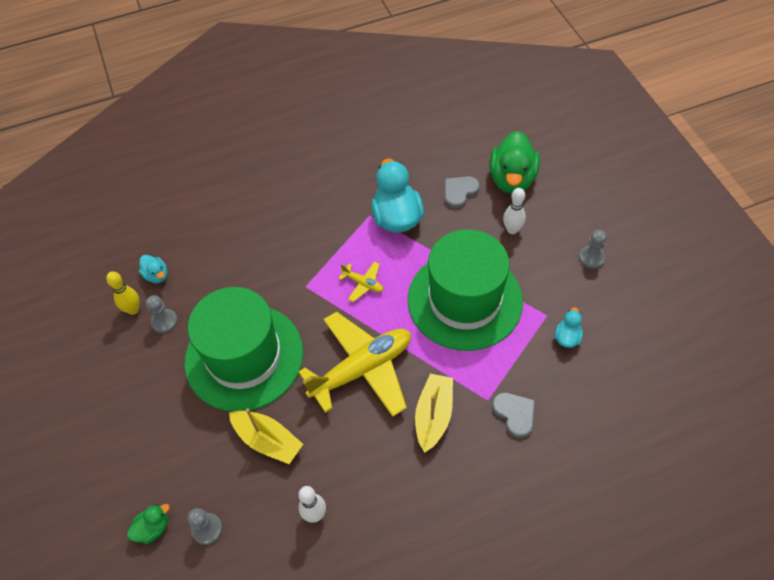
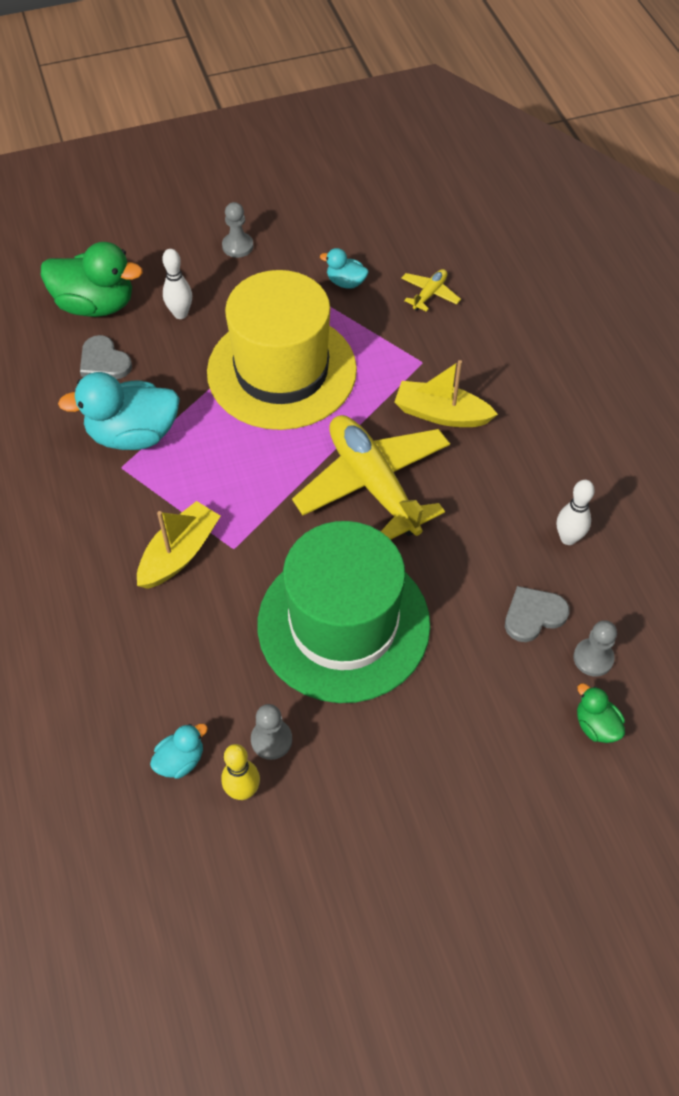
camera: 90 degrees left, 0 degrees up
(267, 440) = (472, 591): yellow boat -> yellow boat (179, 554)
(363, 284) = (240, 478): yellow plane -> yellow plane (429, 294)
(464, 300) = (282, 371): green hat -> yellow hat
(515, 414) = (441, 339): grey heart -> grey heart (533, 615)

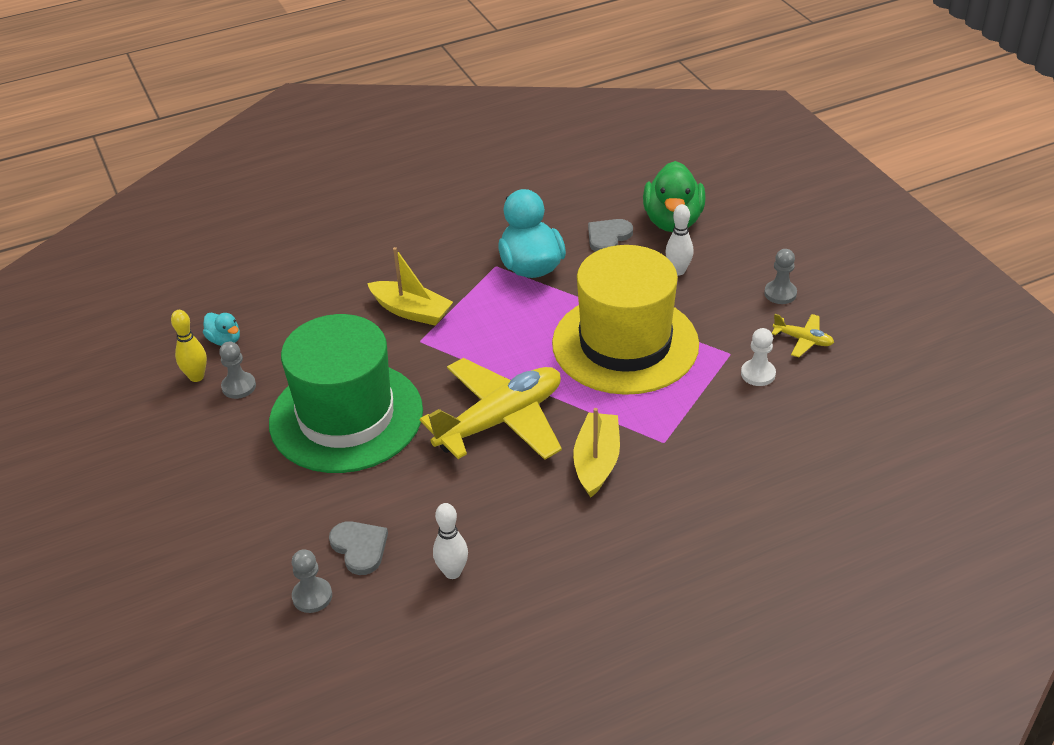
camera: 85 degrees right, 15 degrees down
(346, 282) = (758, 374): turquoise duck -> white pawn
(429, 294) = (763, 439): yellow plane -> yellow plane (803, 340)
(596, 725) = (240, 600): green duck -> none

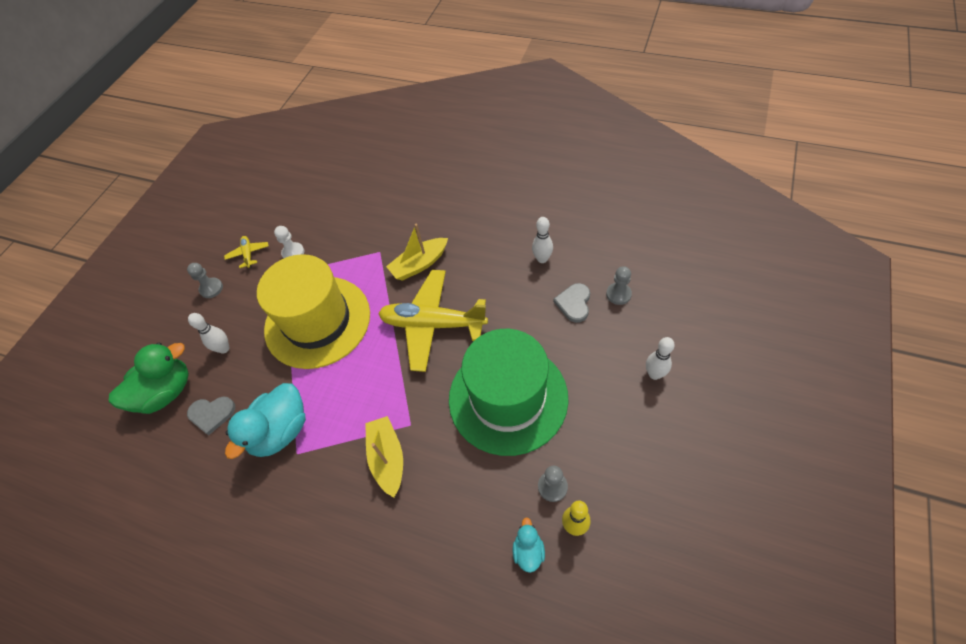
camera: 130 degrees left, 15 degrees up
(202, 537) = (654, 374): none -> white bowling pin

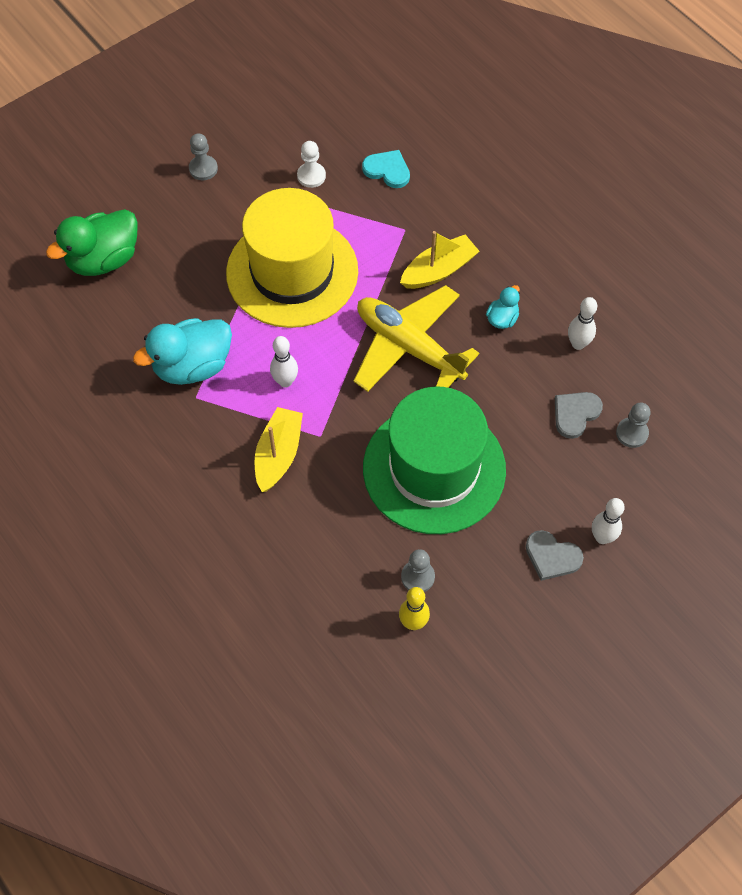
camera: 25 degrees right, 5 degrees up
(166, 392) = (104, 259): green duck -> green duck turned 150 degrees clockwise
(212, 414) = (136, 309): grey heart -> grey heart (552, 556)
(224, 348) = (182, 246): white bowling pin -> white bowling pin (285, 381)
(248, 254) = (263, 149): yellow plane -> none
(344, 222) = (387, 170): none -> turquoise heart
(419, 264) = (439, 270): yellow boat -> yellow boat turned 150 degrees clockwise
(528, 551) = (355, 616): turquoise duck -> turquoise duck (502, 318)

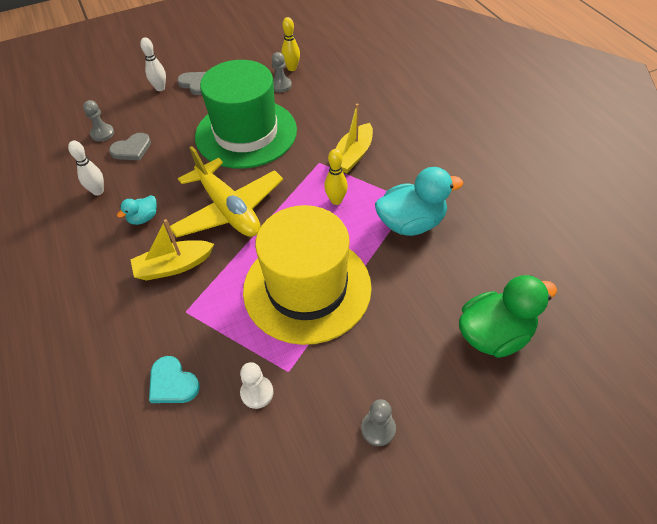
camera: 165 degrees left, 10 degrees down
(285, 381) = (336, 200): white bowling pin -> yellow bowling pin

